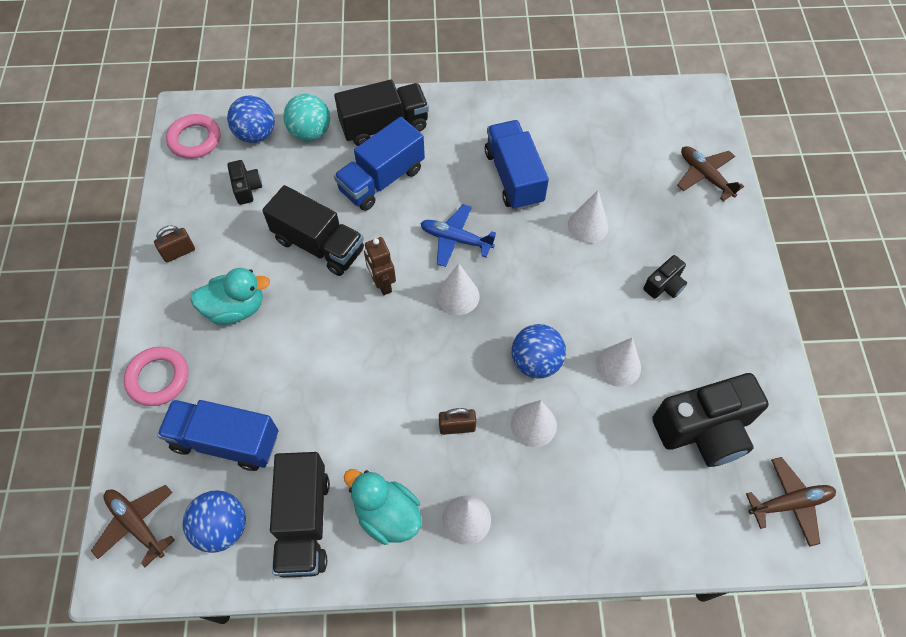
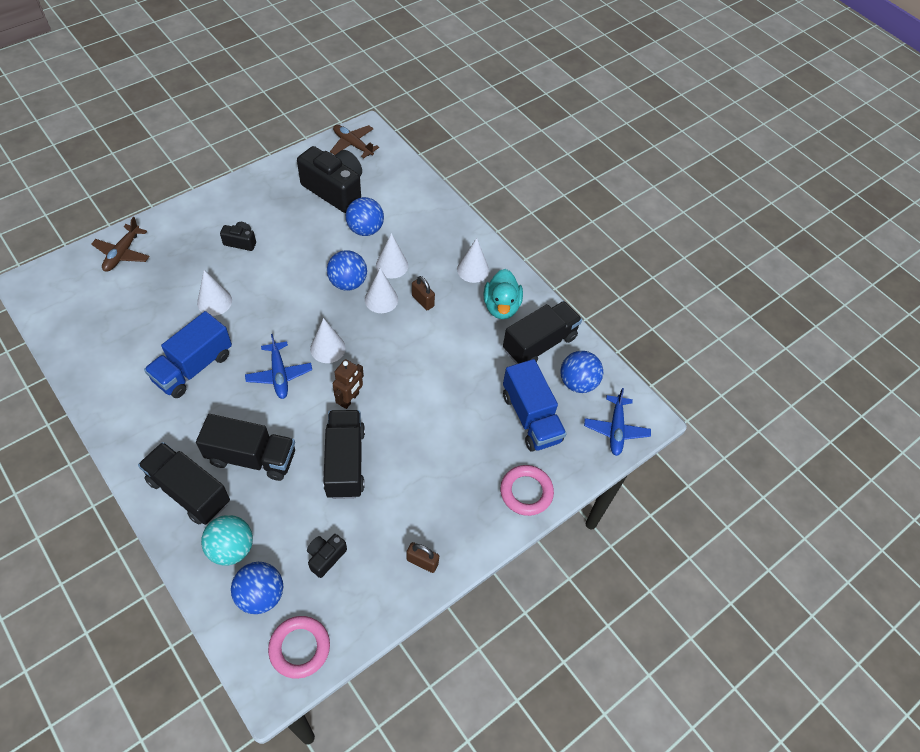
camera: 130 degrees left, 5 degrees down
(137, 524) = (616, 429): brown plane -> blue plane
(236, 308) = (438, 481): turquoise duck -> none
(382, 179) = (251, 457): blue truck -> black truck
(611, 428) = (365, 229): none -> blue ball
(618, 366) = (320, 242): white cone -> white cone (381, 299)

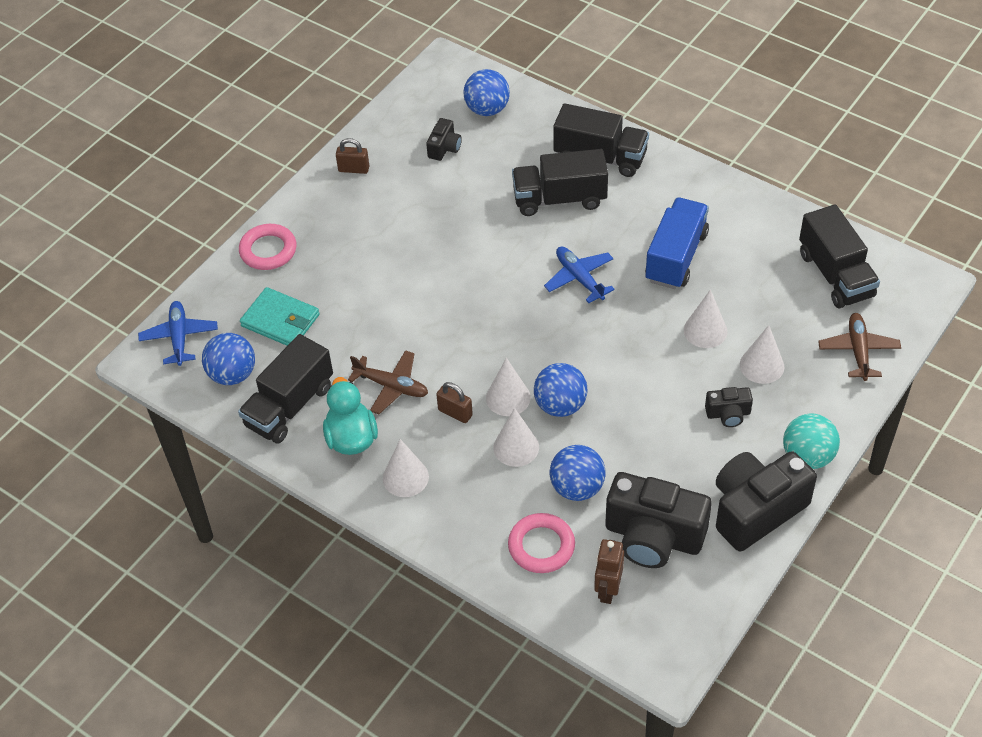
camera: 170 degrees right, 5 degrees down
(231, 548) = (533, 130): turquoise ball -> turquoise ball (807, 456)
(265, 184) = (756, 510): none -> black camera
(299, 648) = (435, 89): pink ring -> pink ring (541, 546)
(328, 348) = (542, 321): white cone -> white cone (762, 365)
(345, 462) = (464, 222): black truck -> black truck (835, 275)
(350, 399) = (489, 278): brown robot -> brown robot (607, 590)
(353, 145) = (673, 630): brown plane -> brown plane (391, 386)
(531, 417) = (280, 320): blue truck -> turquoise wallet

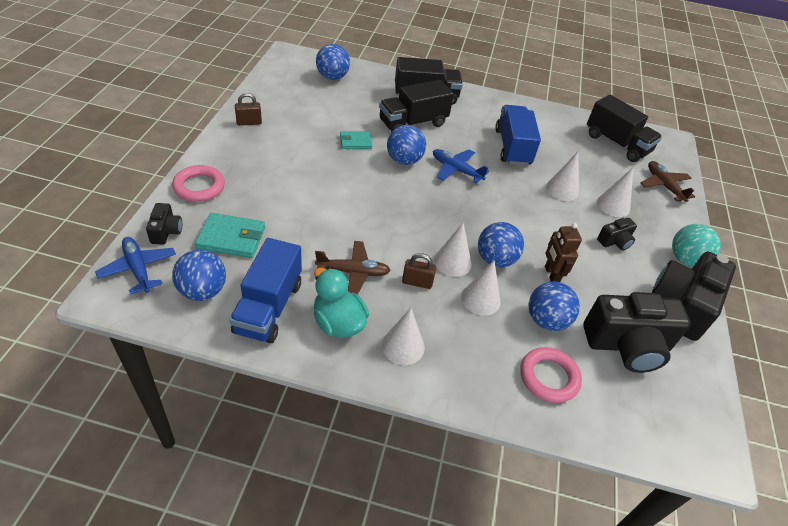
camera: 30 degrees left, 5 degrees down
(289, 406) = (268, 307): black truck -> blue truck
(444, 148) = (313, 102): black camera -> black camera (166, 231)
(471, 217) = (355, 142): none -> turquoise wallet
(519, 253) = (404, 160): none -> blue ball
(607, 590) = (623, 401): brown robot -> brown robot (551, 274)

